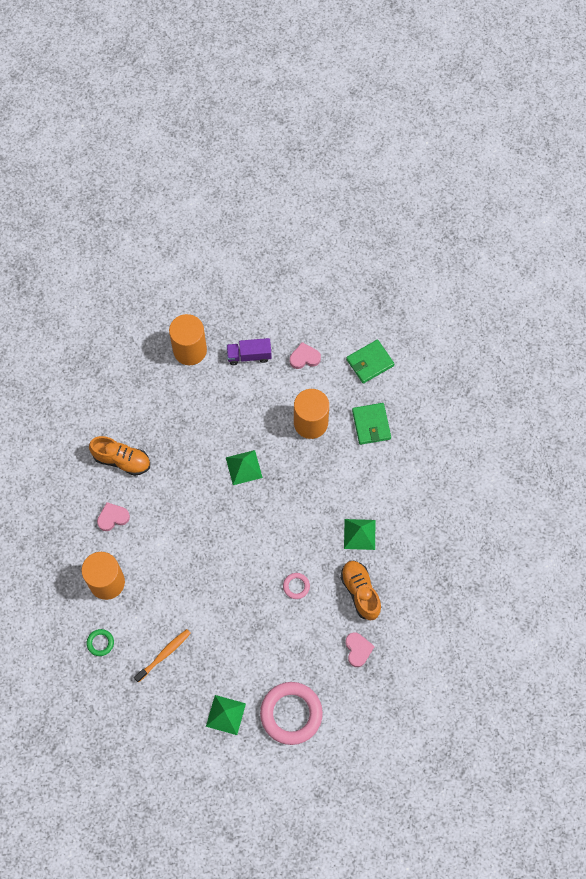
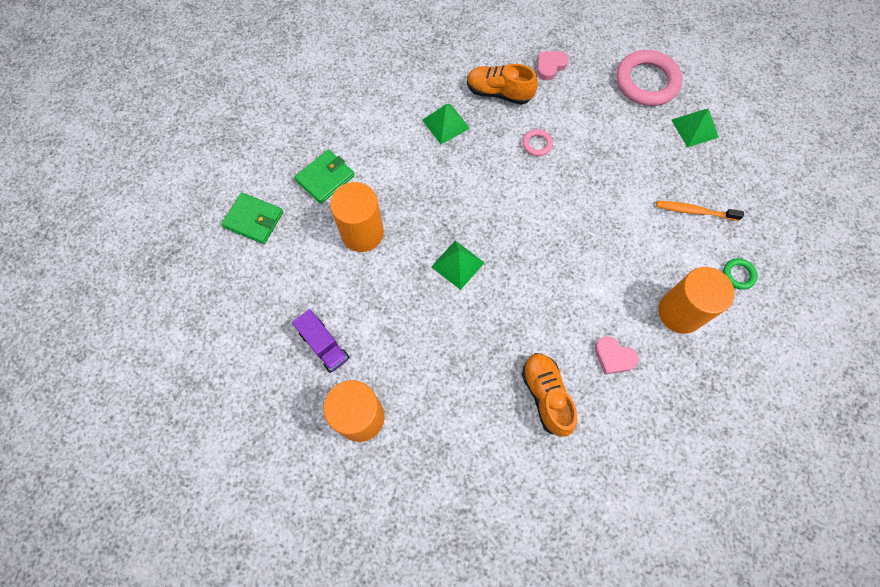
camera: 125 degrees left, 0 degrees up
(304, 358) = (289, 286): pink heart -> none
(360, 592) = (499, 93): orange shoe -> orange shoe turned 75 degrees clockwise

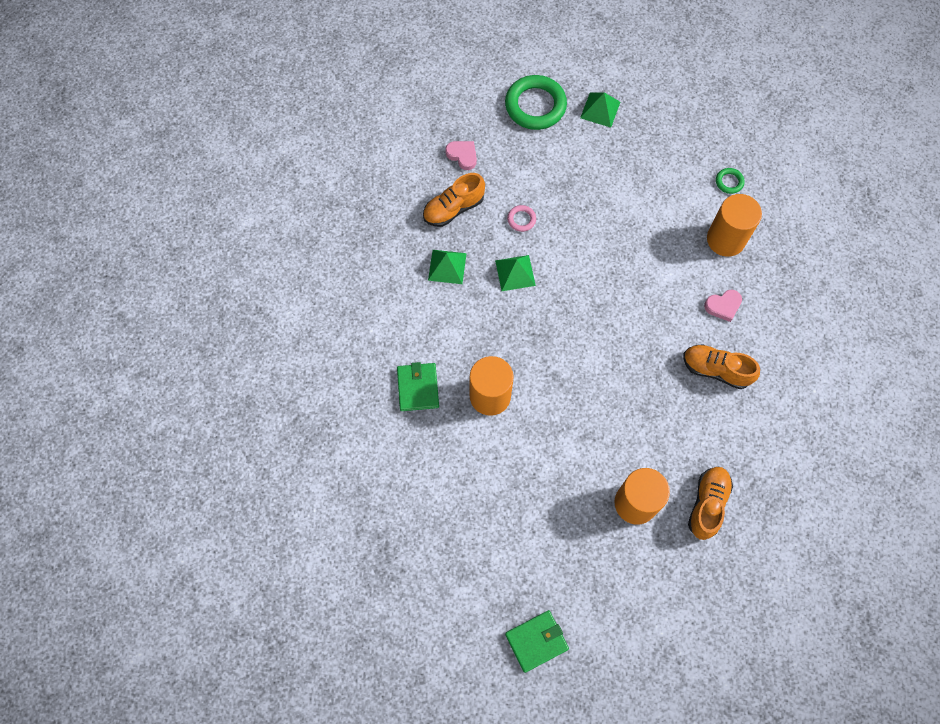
camera: 50 degrees left, 0 degrees up
(254, 220) = (409, 467): green wallet -> green wallet (536, 641)
(324, 345) = (560, 489): purple truck -> none
(409, 483) = (707, 504): none -> orange shoe
(457, 264) = (572, 350): green pyramid -> green pyramid (515, 273)
(550, 66) = (462, 155): pink heart -> pink heart turned 135 degrees clockwise
(646, 82) = (535, 106): pink ring -> green ring
(694, 211) = (662, 166): orange toothbrush -> none

